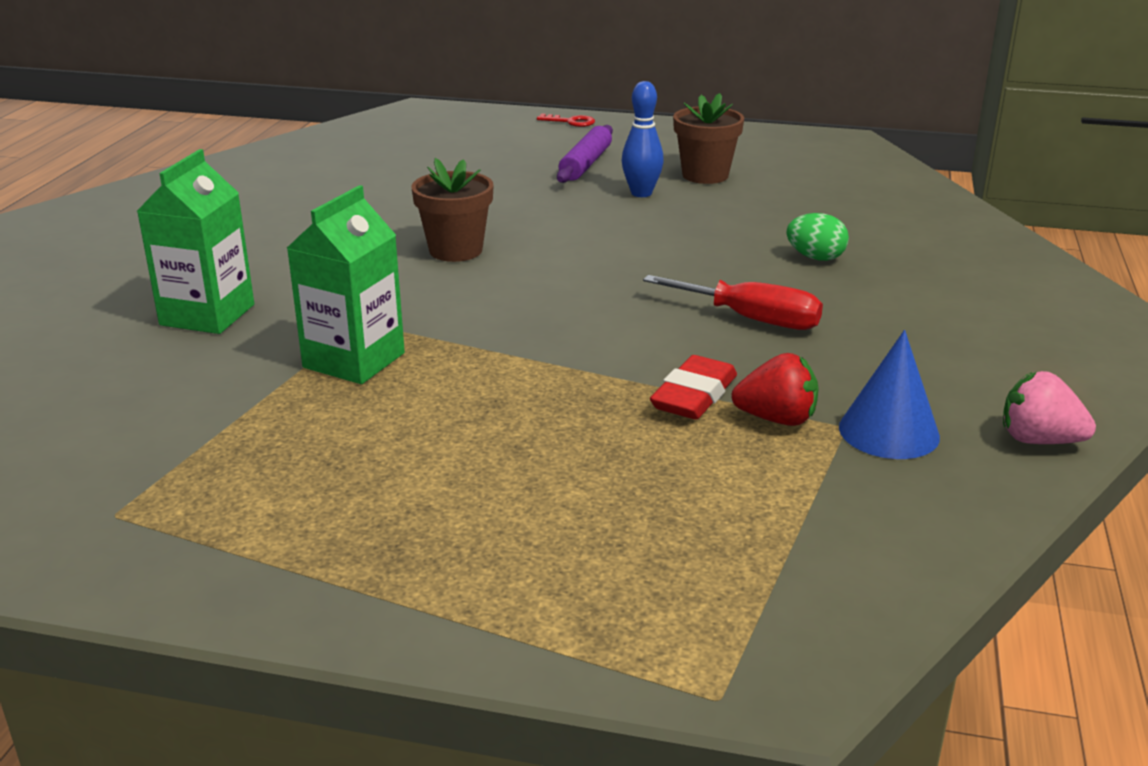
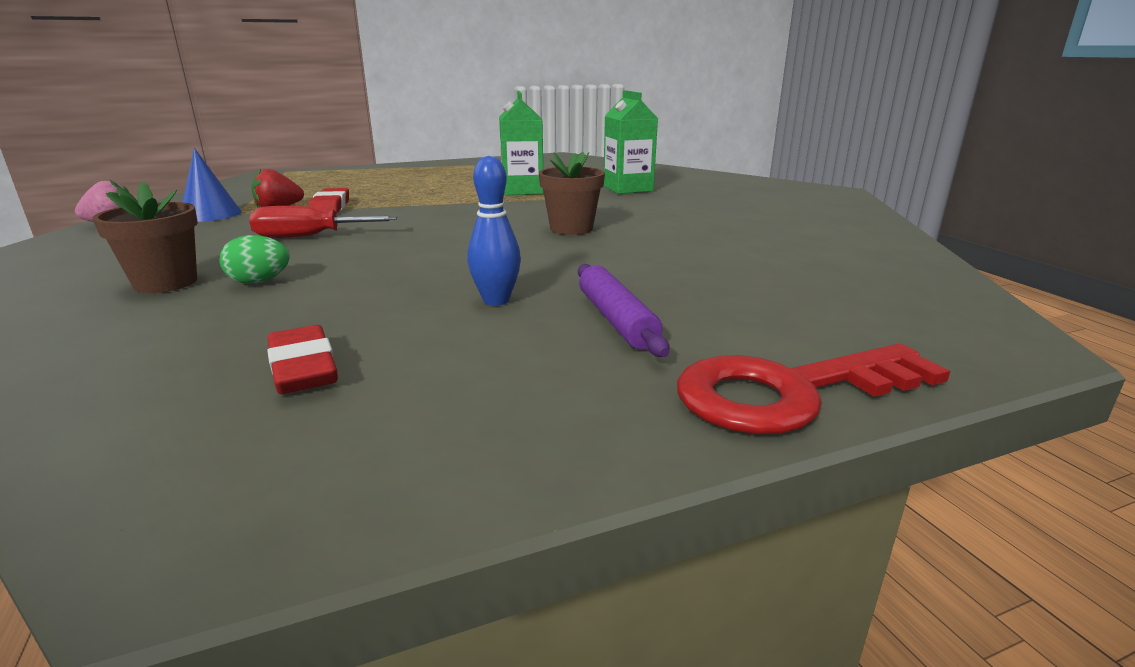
camera: 145 degrees right, 5 degrees down
(571, 122) = (788, 392): red key -> red key, size x2.45
(705, 175) = (444, 345): brown flower pot -> brown flower pot (166, 283)
(793, 182) = (303, 368): none -> red eraser

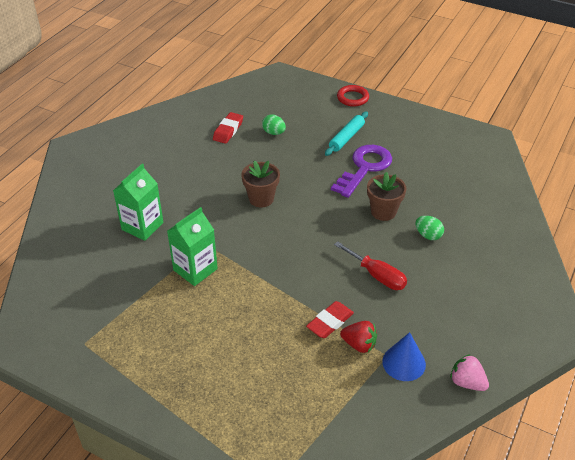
camera: 130 degrees left, 20 degrees up
(166, 283) = (462, 259): brown flower pot -> brown flower pot (383, 212)
(303, 368) = (445, 171): red eraser -> red eraser (228, 130)
(496, 300) = (365, 168): blue bowling pin -> purple key
(616, 319) = (346, 138): purple rolling pin -> turquoise rolling pin
(730, 273) = (274, 133): none -> green egg
(788, 392) = (352, 98): red key -> red ring

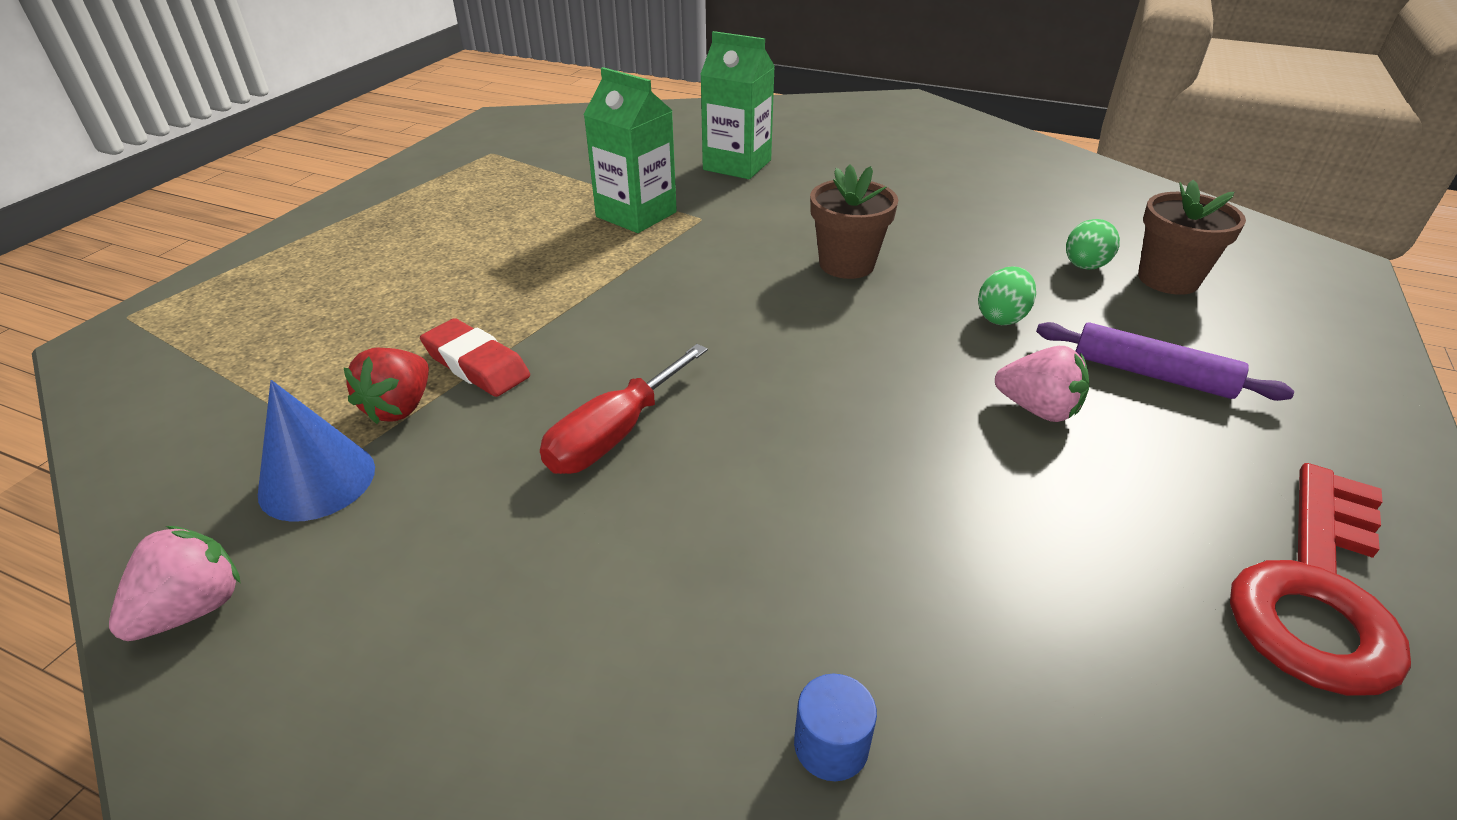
camera: 85 degrees right, 5 degrees down
(228, 130) = (1050, 215): red eraser -> none
(346, 138) = (1151, 374): turquoise rolling pin -> purple rolling pin
(352, 98) = (1357, 382): red ring -> none
(365, 168) = (1037, 409): purple key -> pink strawberry
(383, 212) = (862, 446): brown flower pot -> brown flower pot (1168, 279)
(428, 235) = (783, 542): green egg -> green egg (1002, 317)
(439, 139) = (1316, 592): none -> red key
(494, 233) = (831, 745): none -> blue cylinder

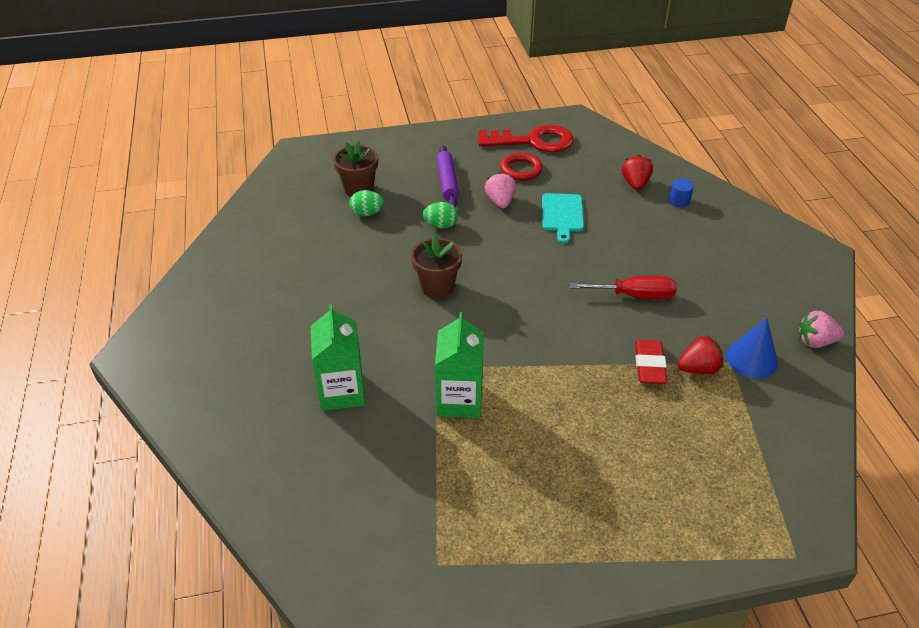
camera: 125 degrees left, 5 degrees up
(932, 471) = (562, 215): none -> turquoise cutting board
(980, 693) = (635, 184): none -> red strawberry
(1160, 496) = (521, 170): none -> red ring

